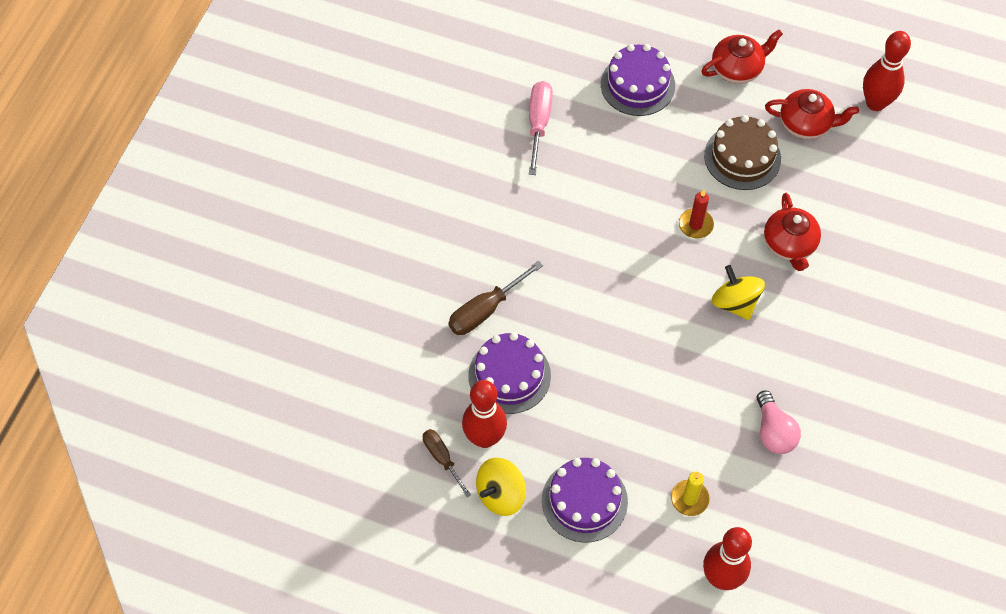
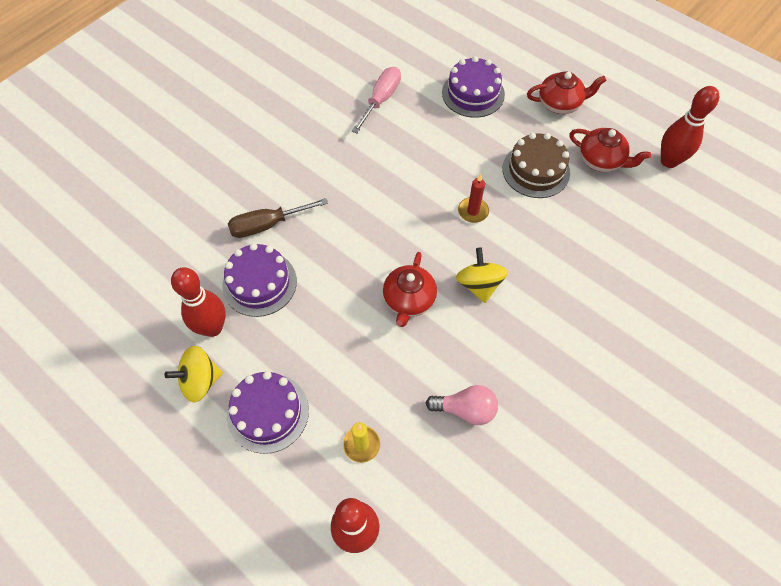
camera: 20 degrees right, 0 degrees up
(442, 459) = (169, 333): brown screwdriver -> none
(773, 432) = (465, 409): pink light bulb -> pink light bulb turned 90 degrees counterclockwise
(789, 244) = (547, 251): red teapot -> red teapot (409, 300)

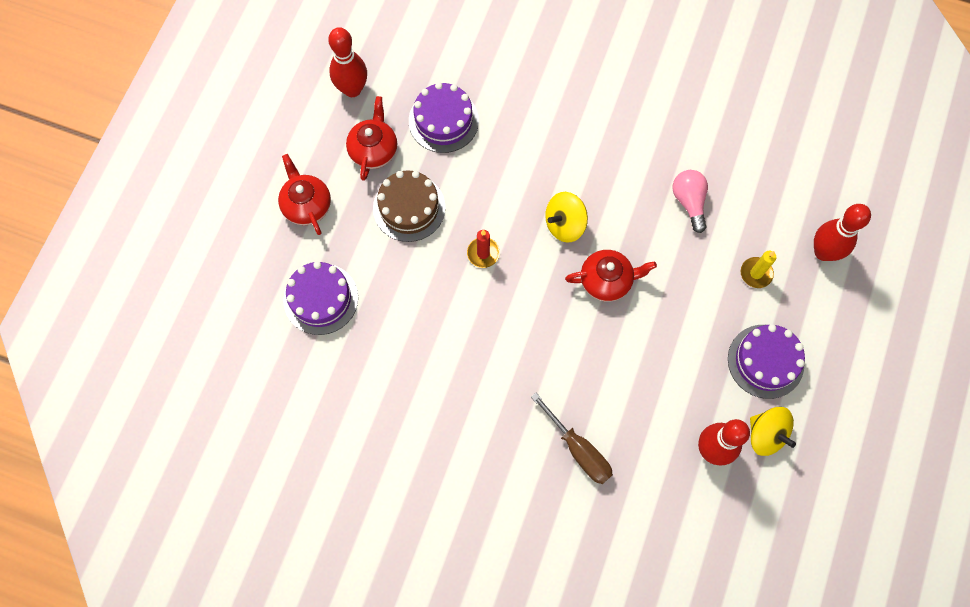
camera: 110 degrees left, 10 degrees up
(259, 283) = (647, 427): purple cake -> purple cake (443, 120)
(381, 100) = (364, 397): pink screwdriver -> none

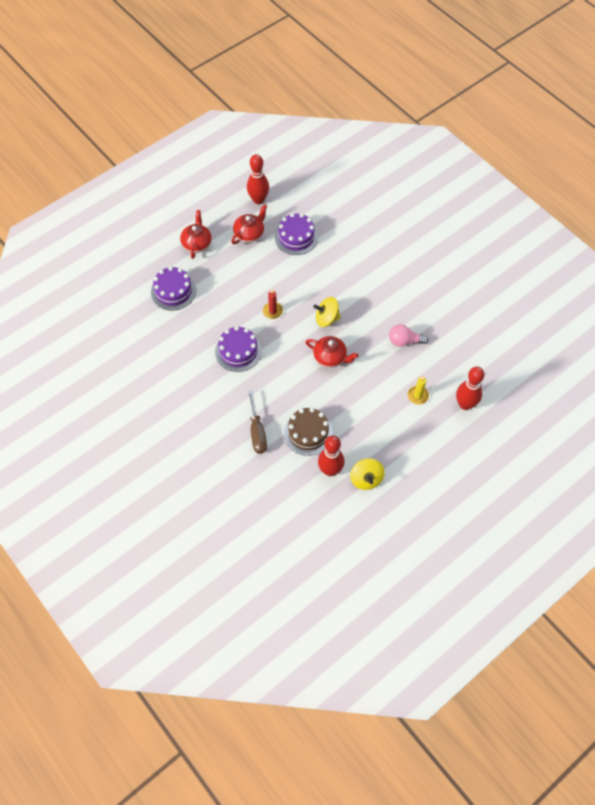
camera: 30 degrees right, 10 degrees down
(409, 208) = (249, 270): brown cake -> brown cake (308, 433)
(689, 202) = (404, 341): pink light bulb -> pink light bulb turned 105 degrees counterclockwise
(765, 361) = (392, 442): purple cake -> purple cake (238, 351)

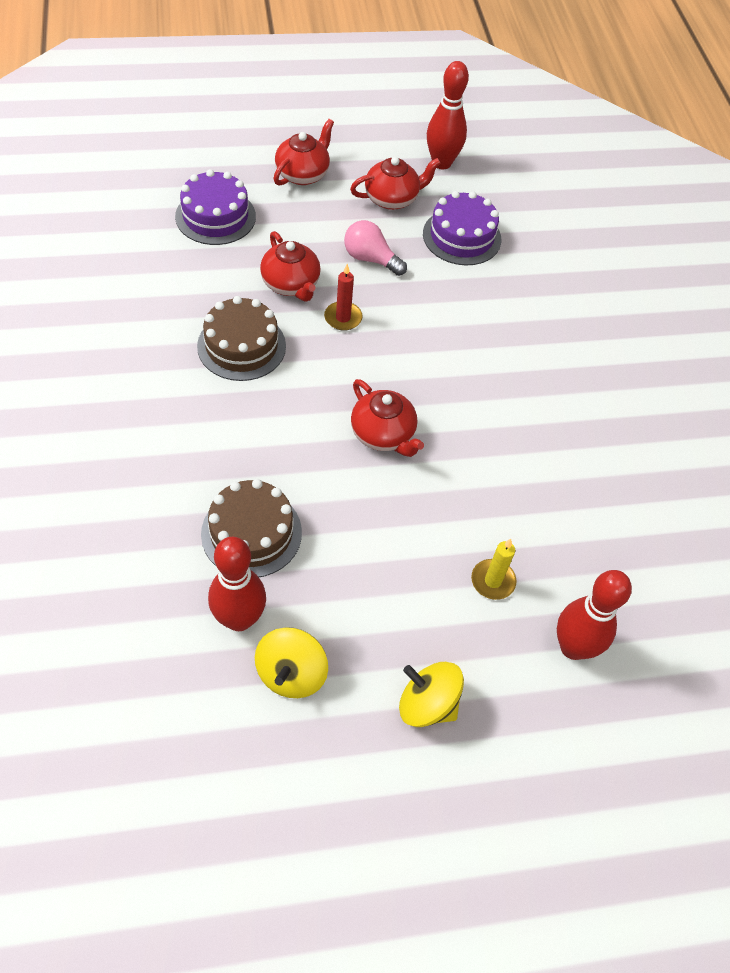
camera: 25 degrees right, 5 degrees down
(236, 307) = (291, 284): none -> red teapot
(238, 351) = (241, 346): purple cake -> brown cake
(257, 431) = (169, 482): brown screwdriver -> none
(326, 318) = (422, 373): yellow spinning top -> yellow spinning top (427, 704)
(404, 341) = (532, 477): pink light bulb -> pink light bulb (370, 259)

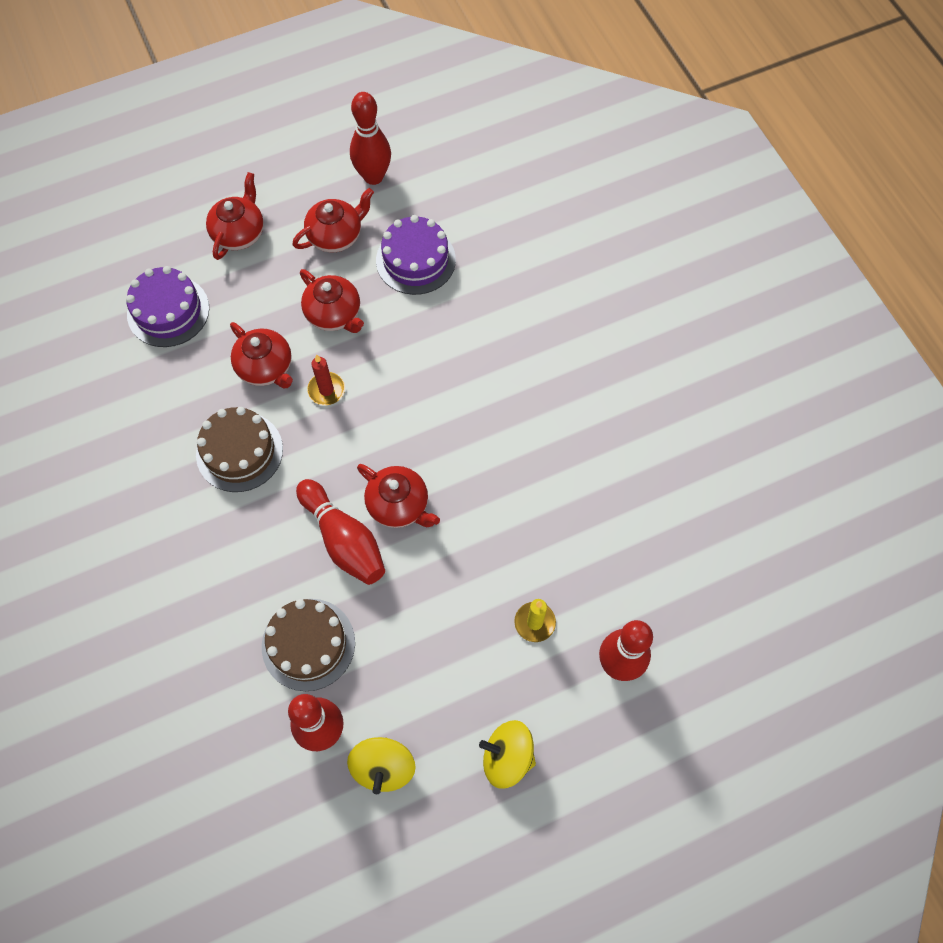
camera: 10 degrees left, 10 degrees up
(318, 449) = (344, 540): none -> red bowling pin
(370, 259) = (334, 314): pink light bulb -> red teapot

